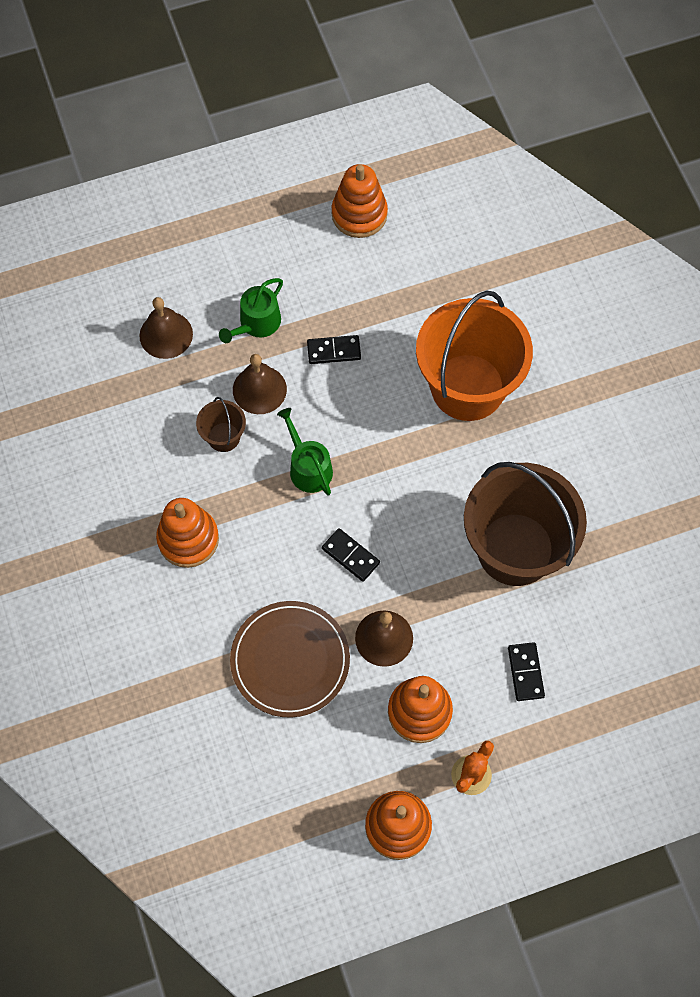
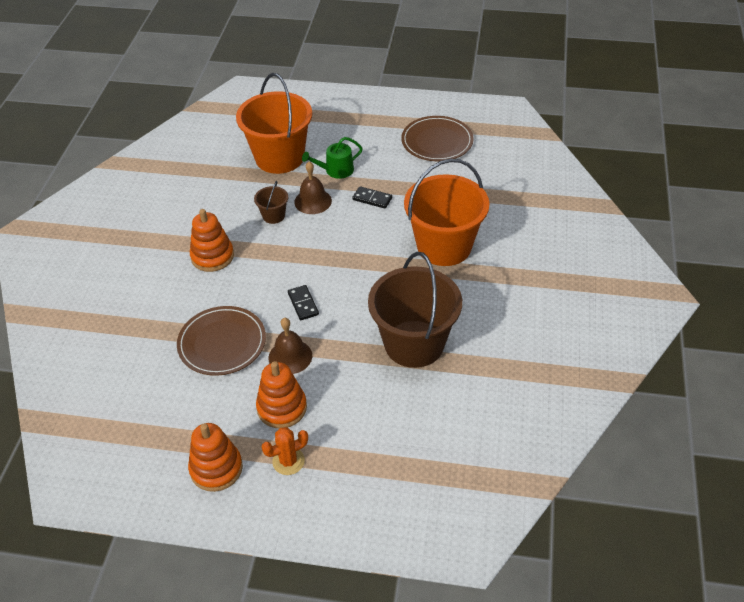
camera: 30 degrees right, 20 degrees down
(166, 334) = (279, 157): brown bell -> orange bucket
(308, 467) = (312, 249): green watering can -> none
(359, 214) = (437, 141): orange stacking toy -> brown plate
(525, 672) = (370, 417): black domino -> none

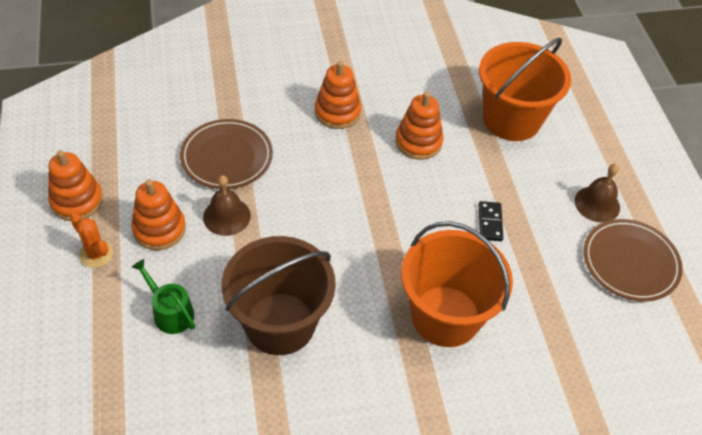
camera: 65 degrees right, 5 degrees up
(273, 216) = (418, 142): brown bucket -> orange stacking toy
(303, 304) = (301, 206): black domino -> none
(313, 201) = (458, 169): brown bell -> brown bell (597, 204)
(336, 170) = (519, 175): green watering can -> green watering can (170, 312)

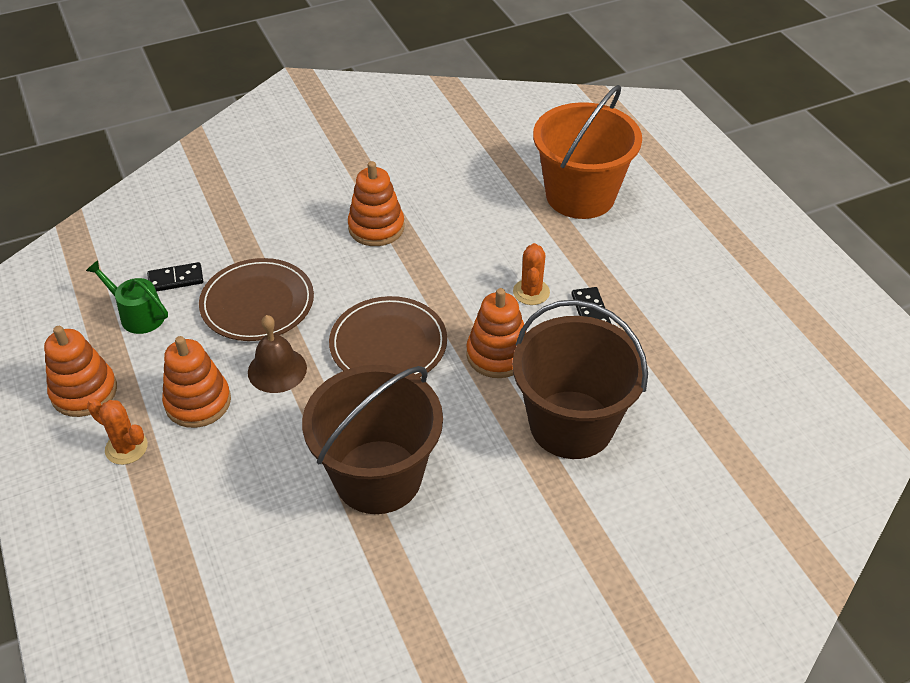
camera: 10 degrees left, 5 degrees down
(169, 123) = (176, 279): none -> black domino
(170, 312) = (239, 494): green watering can -> green watering can (138, 315)
(418, 142) = (481, 241): orange stacking toy -> orange stacking toy (497, 354)
(445, 316) = (571, 424): orange bucket -> brown bucket
(446, 195) = (531, 292): none -> orange cactus
(597, 204) = (704, 266): brown bell -> none
(630, 262) = (761, 320): brown plate -> brown plate (388, 344)

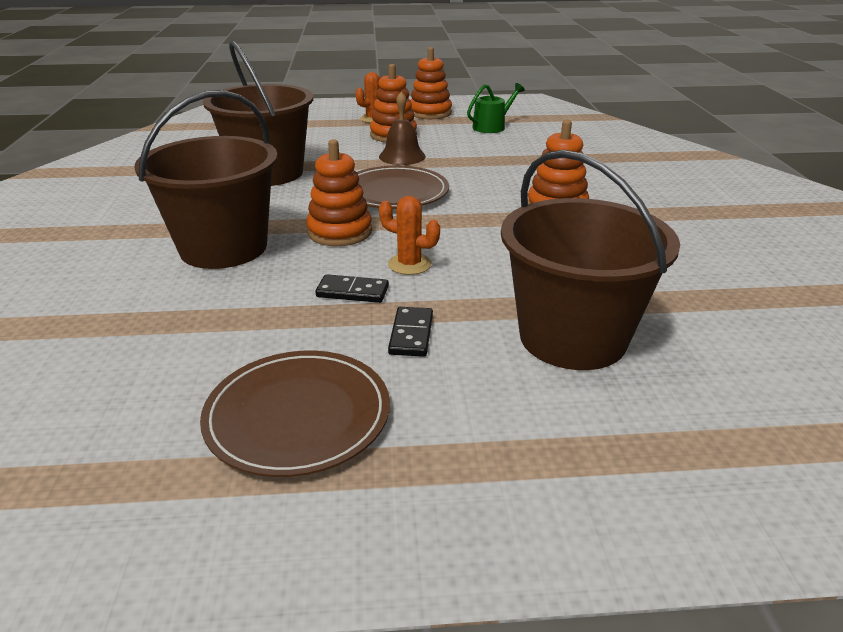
camera: 110 degrees right, 15 degrees down
(176, 279) = (524, 137): black domino -> black domino (411, 334)
(257, 303) = (479, 157): brown plate -> brown plate (298, 416)
(580, 196) = (572, 337): orange bucket -> brown bucket

